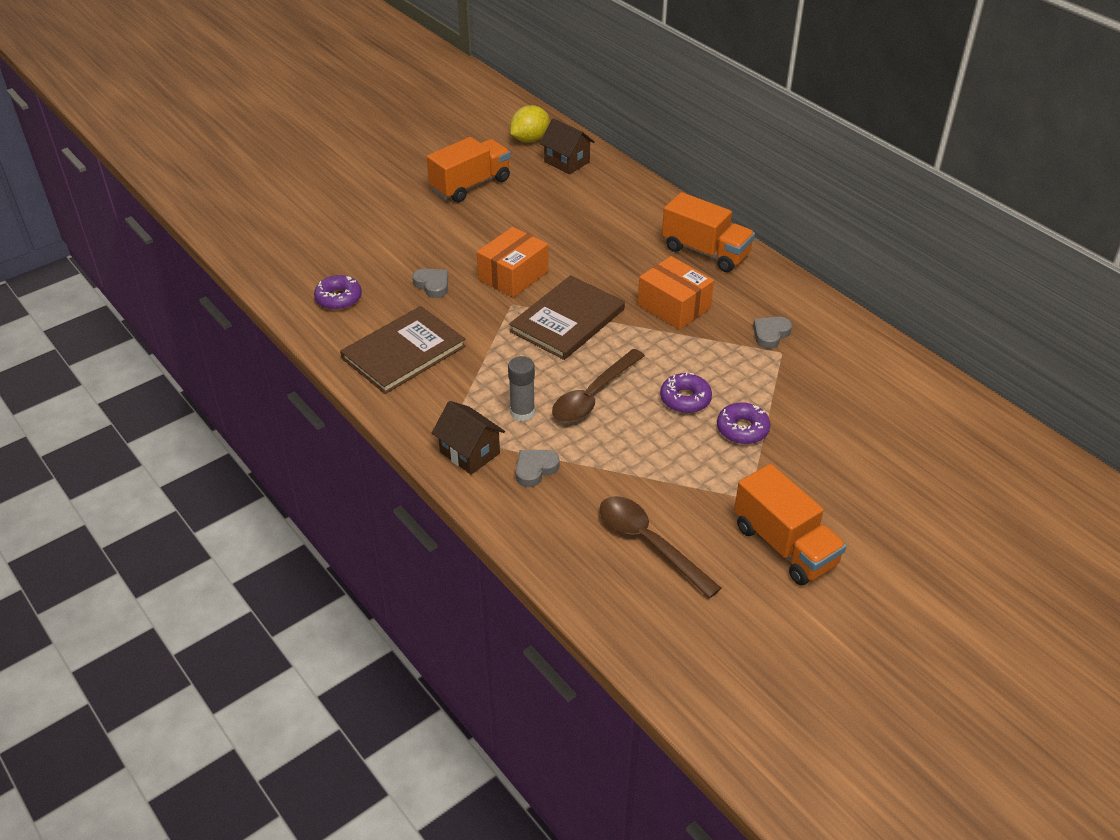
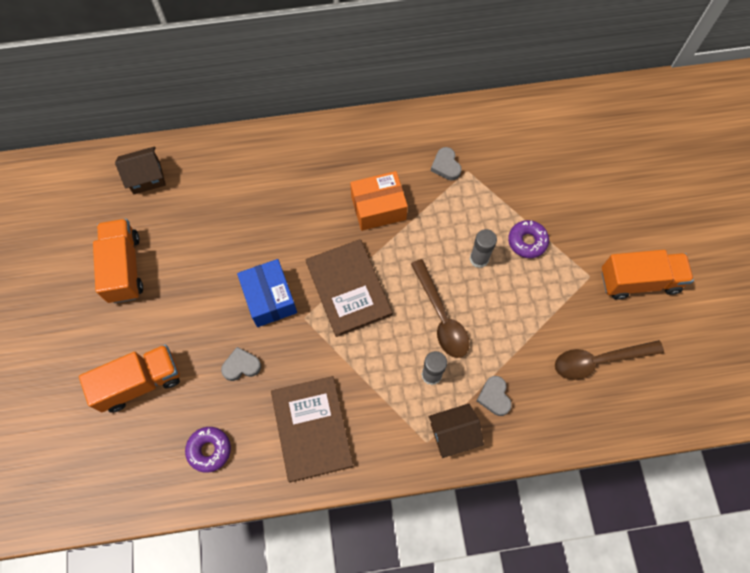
camera: 60 degrees left, 25 degrees up
(513, 275) = (269, 298): orange box -> blue box
(529, 139) = (92, 187): yellow lemon -> none
(685, 399) = (479, 259): purple donut -> grey glue stick
(705, 252) = (331, 150): orange truck -> orange truck (140, 383)

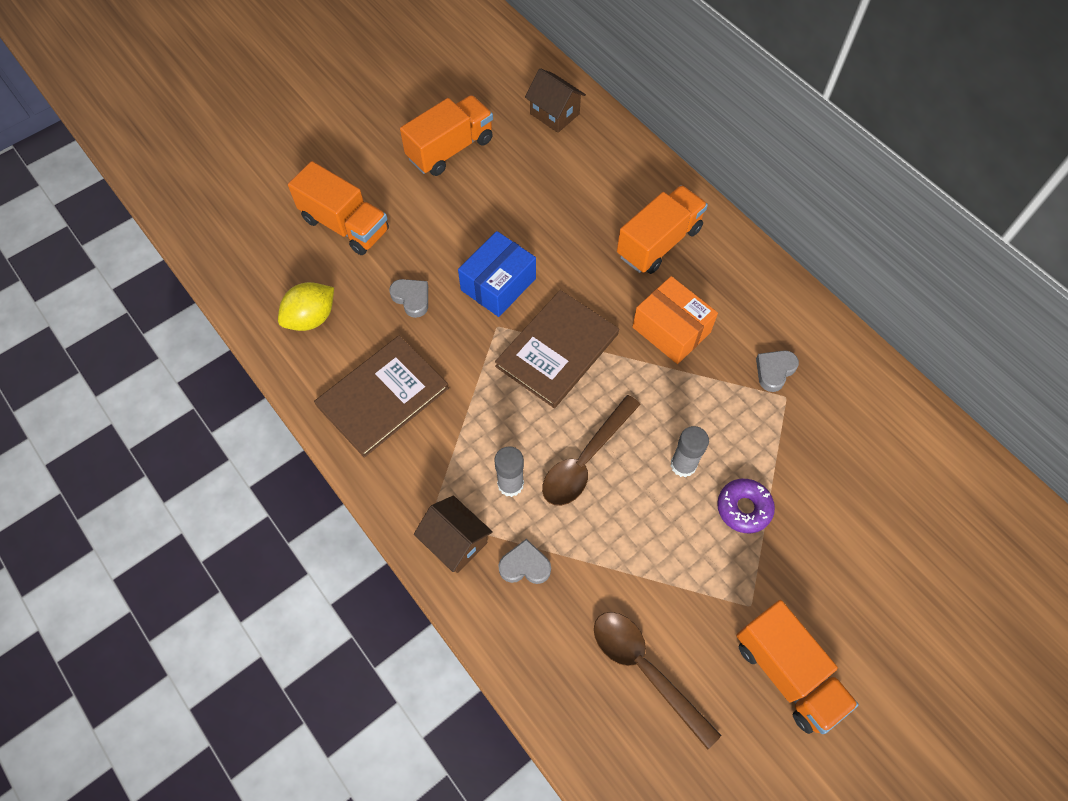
camera: 60 degrees right, 5 degrees down
(209, 450) = (311, 318): purple donut -> yellow lemon
(306, 175) = (659, 242): none -> orange truck
(494, 397) = (525, 565): grey heart -> grey heart turned 45 degrees clockwise

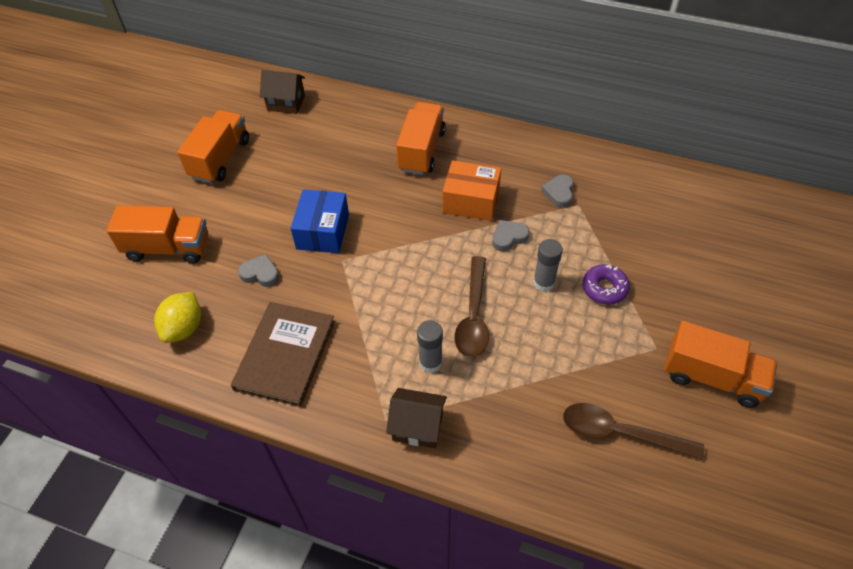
camera: 30 degrees left, 10 degrees down
(525, 565) = (482, 413): grey heart -> grey heart (508, 237)
(557, 350) = (399, 254): brown book -> none

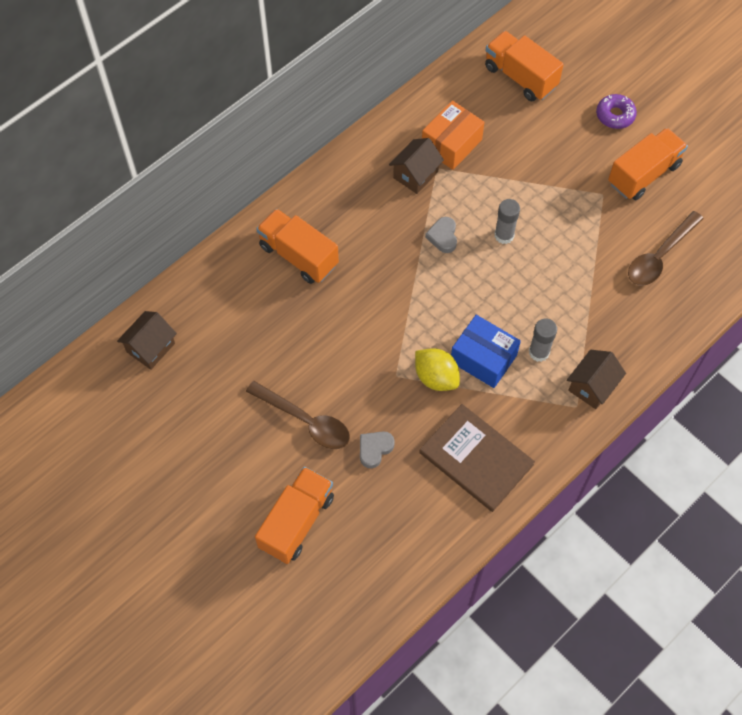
camera: 65 degrees left, 10 degrees up
(184, 328) = (404, 533): yellow lemon -> yellow lemon (436, 377)
(220, 159) = (198, 437): orange truck -> orange truck (520, 77)
(323, 231) = (353, 379): blue box -> blue box (483, 358)
(471, 201) = (385, 245): orange box -> orange box (451, 144)
(473, 316) = (510, 301): brown spoon -> brown spoon (305, 421)
(559, 193) = (415, 175): grey heart -> brown house
(604, 288) = (532, 197): purple donut -> purple donut (615, 115)

